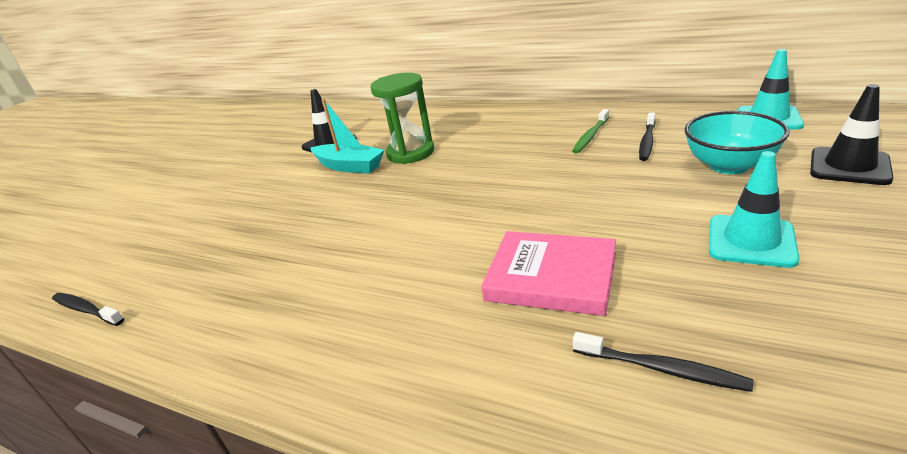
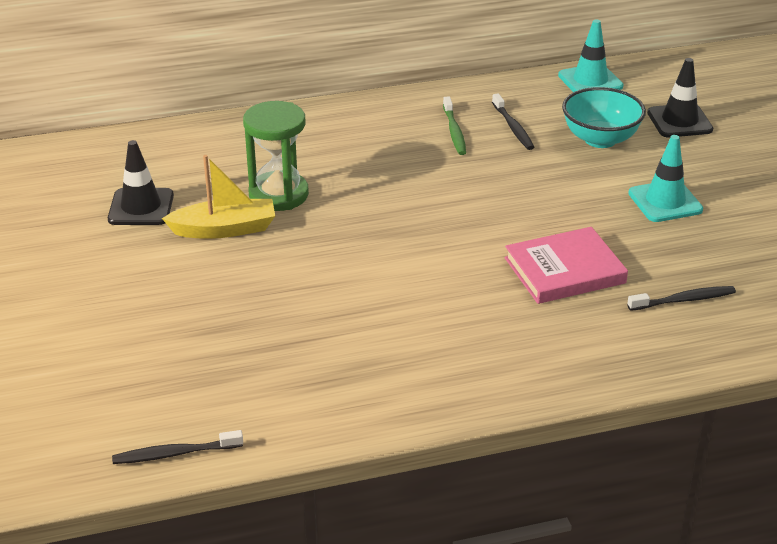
camera: 45 degrees left, 5 degrees up
(349, 166) = (224, 229): turquoise boat -> yellow boat

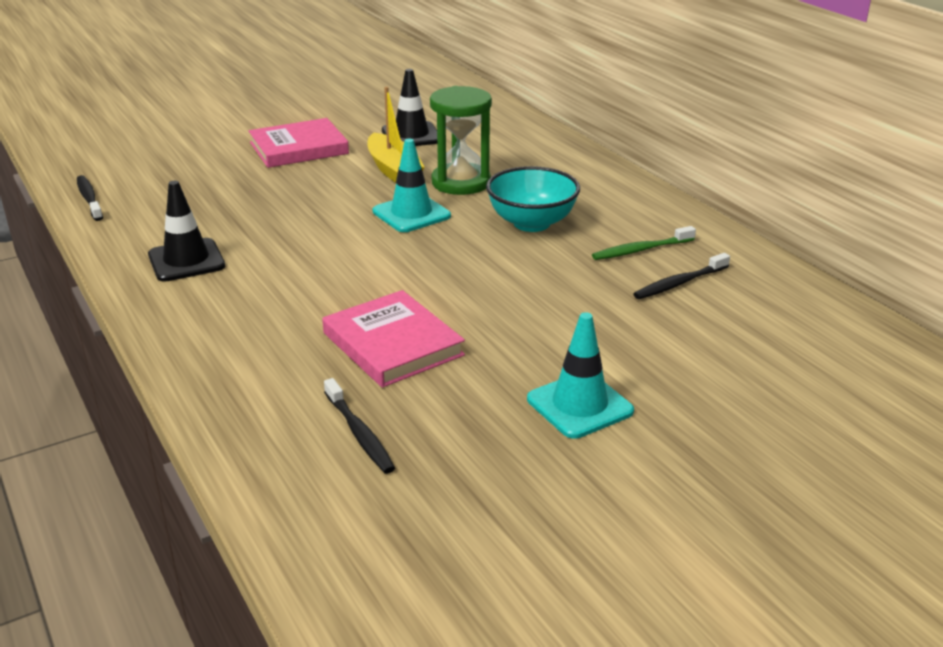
camera: 75 degrees right, 5 degrees down
(124, 285) = (299, 148): none -> pink book
(590, 81) = (847, 325): turquoise traffic cone -> turquoise traffic cone (411, 214)
(600, 139) = (700, 344): turquoise bowl -> turquoise bowl (531, 223)
(679, 121) = (803, 405): black traffic cone -> black traffic cone (186, 260)

